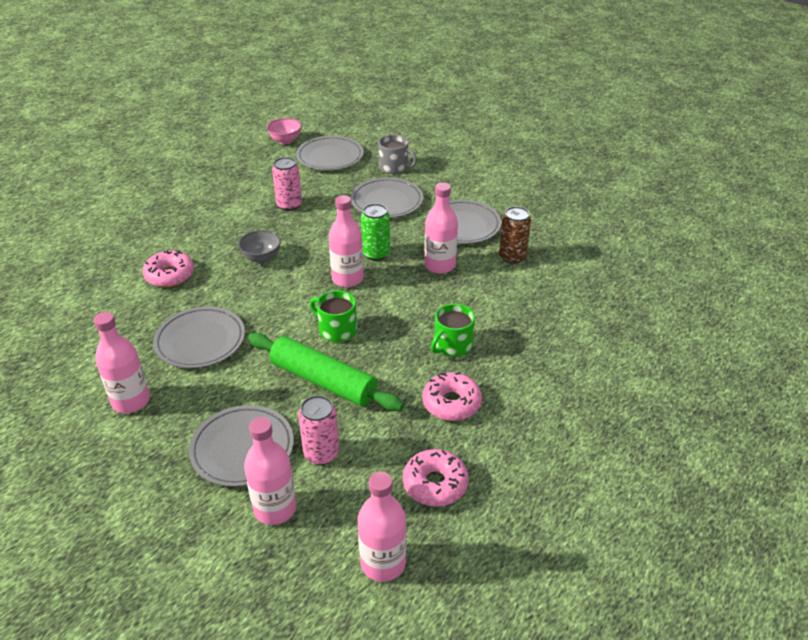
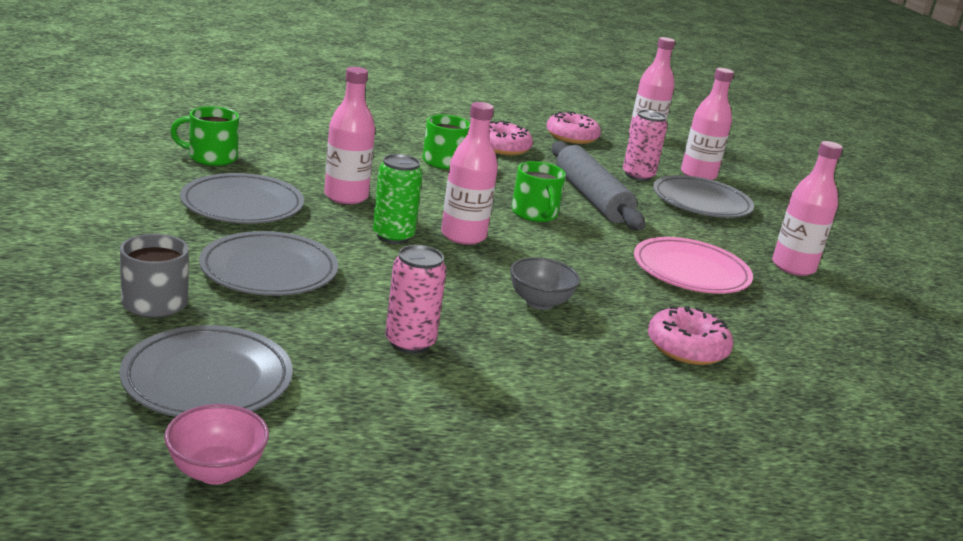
camera: 145 degrees left, 15 degrees down
(200, 341) = (690, 272): grey plate -> pink plate
(323, 381) = (591, 198): green rolling pin -> grey rolling pin
(512, 257) = (261, 166): brown can -> none
(541, 245) = (211, 157): none -> green mug

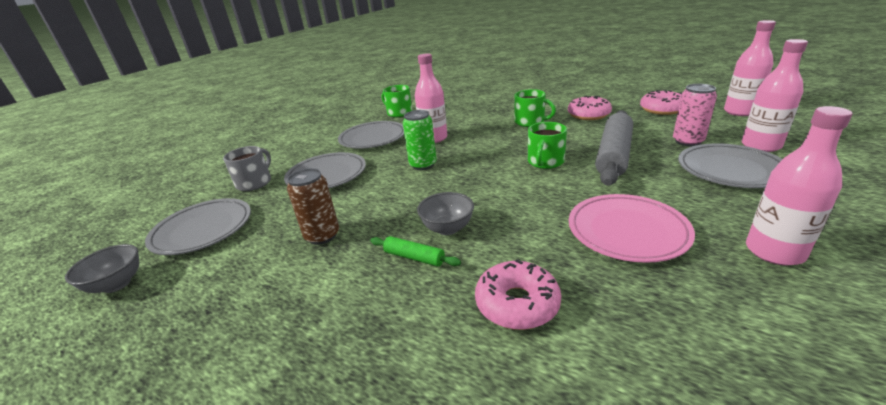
camera: 50 degrees right, 5 degrees up
(216, 471) = (117, 284): pink bowl -> grey bowl
(410, 342) = (322, 236): pink can -> brown can
(463, 236) = (468, 171): pink bottle -> none
(550, 337) = (414, 257): none -> green rolling pin

